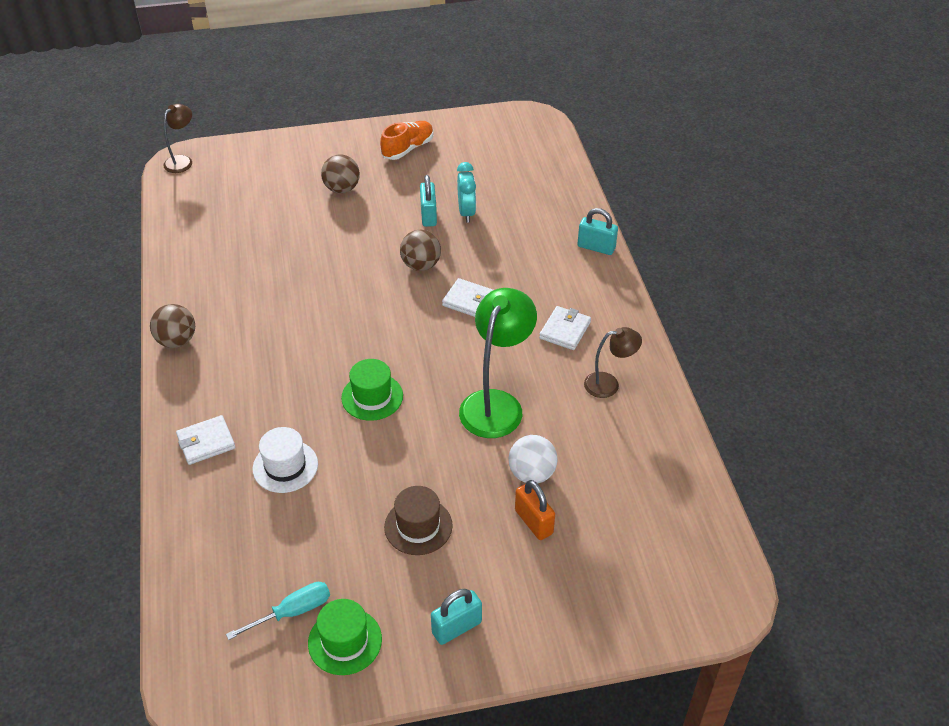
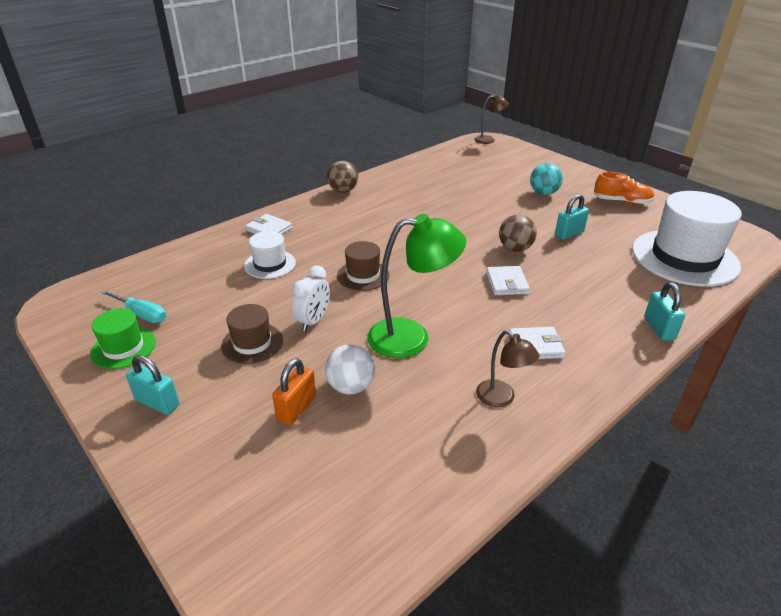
camera: 60 degrees right, 10 degrees down
(342, 189) = (543, 193): brown ball -> turquoise ball
(372, 397) = (363, 275): green hat -> brown hat
(419, 465) = (313, 321): none -> white clock
(466, 212) = (597, 248): turquoise clock -> none
(523, 172) = (684, 257): none -> white hat

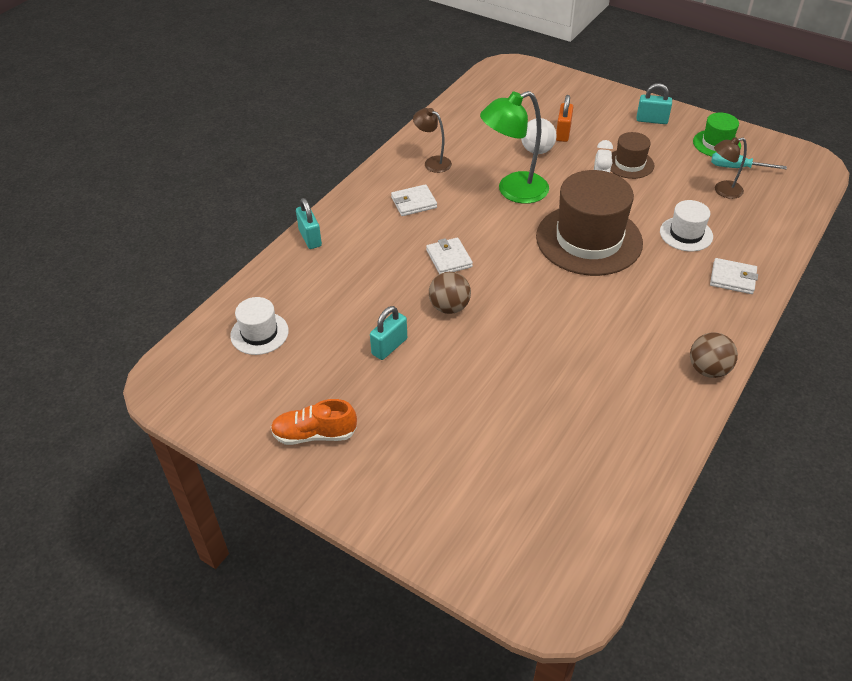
camera: 165 degrees right, 10 degrees up
(363, 275) = (589, 239): brown hat -> brown hat, size x2.01
(489, 140) = (558, 605): brown lamp -> brown lamp (722, 191)
(543, 193) = (428, 430): turquoise ball -> none
(684, 257) = (259, 333): white hat -> white hat, size x0.50

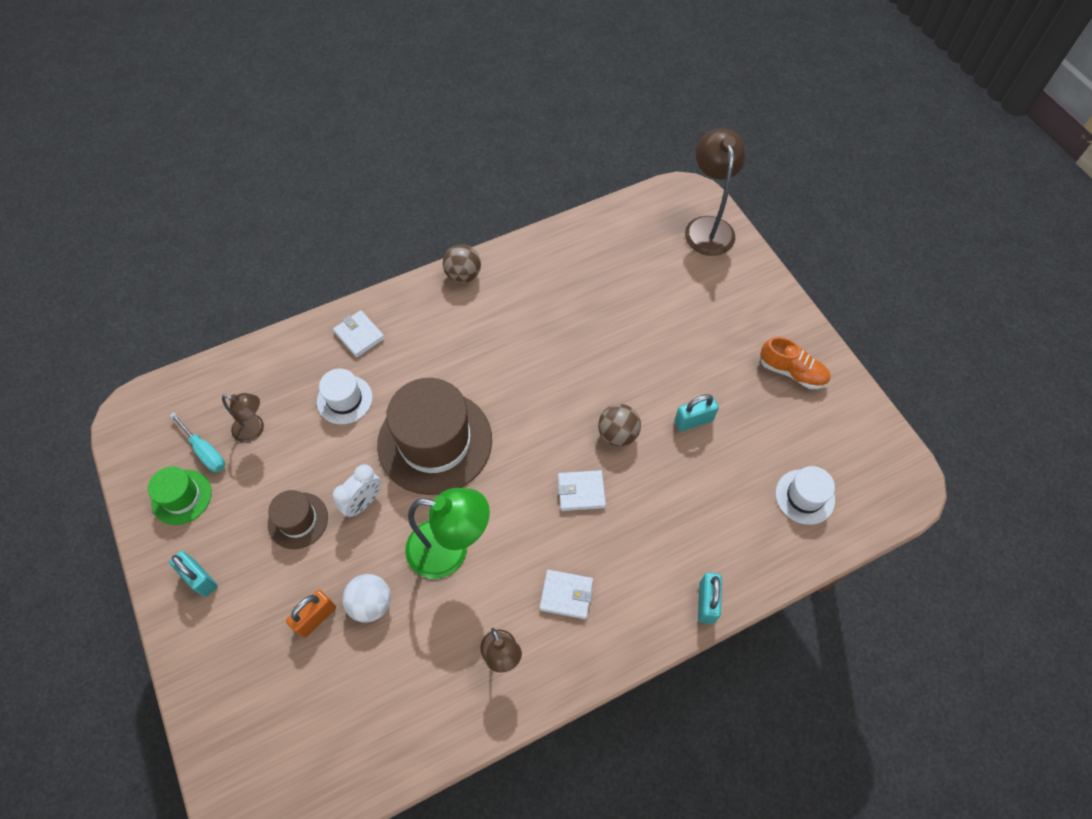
camera: 150 degrees left, 15 degrees up
(449, 258) = (581, 492): white wallet -> white wallet turned 75 degrees clockwise
(503, 567) = (707, 227): none -> brown lamp

